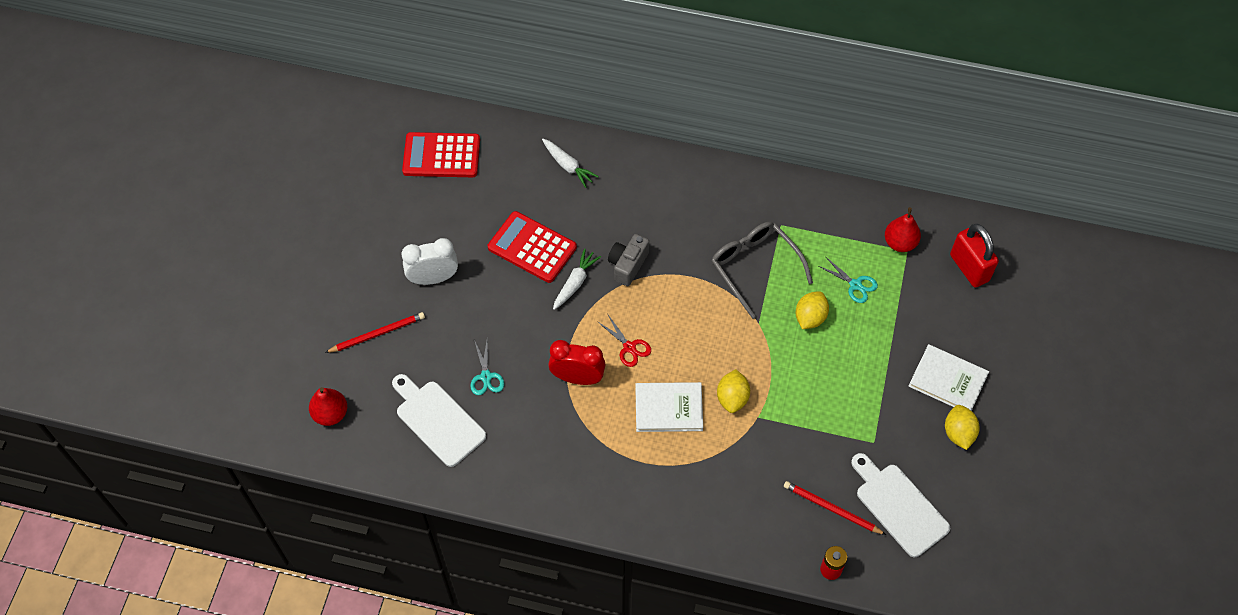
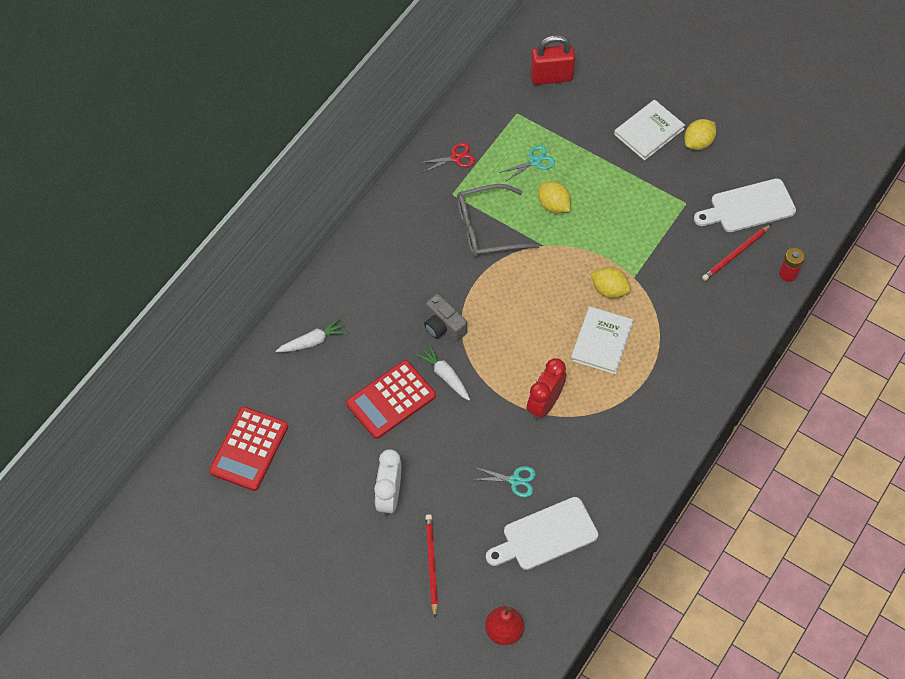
camera: 70 degrees left, 0 degrees up
(629, 347) = (529, 352): red scissors -> red scissors (456, 158)
(900, 243) = (507, 115): red pear -> none
(958, 433) = (698, 143): yellow lemon -> yellow lemon turned 60 degrees counterclockwise

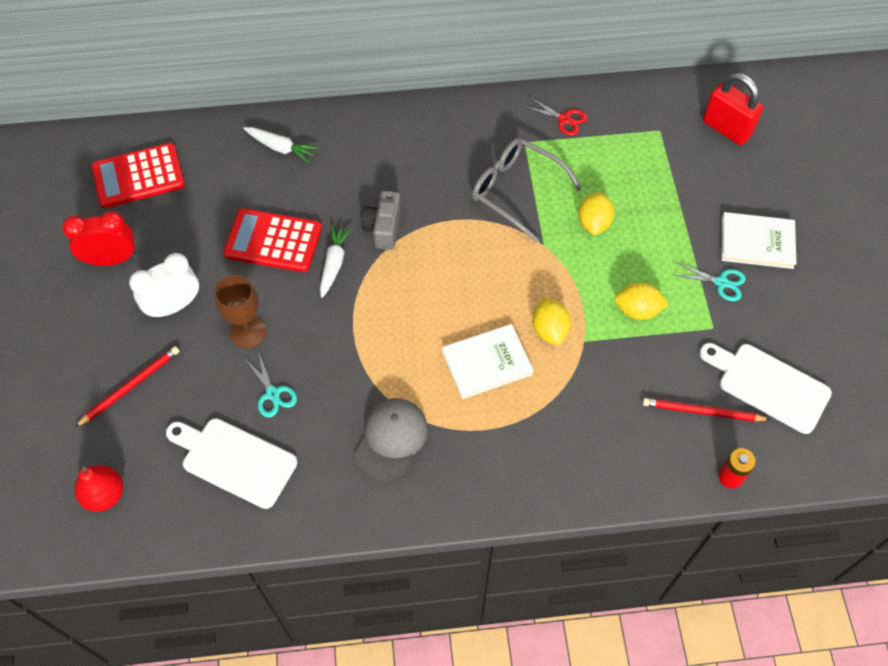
camera: 50 degrees right, 0 degrees up
(452, 464) = (248, 332): none -> brown goblet
(535, 161) = (624, 178): turquoise scissors -> turquoise scissors (721, 283)
(544, 404) = (375, 362): red clock -> red clock (112, 259)
(609, 434) = (391, 439): none -> grey cap
(698, 143) = (792, 291): yellow lemon -> yellow lemon (637, 310)

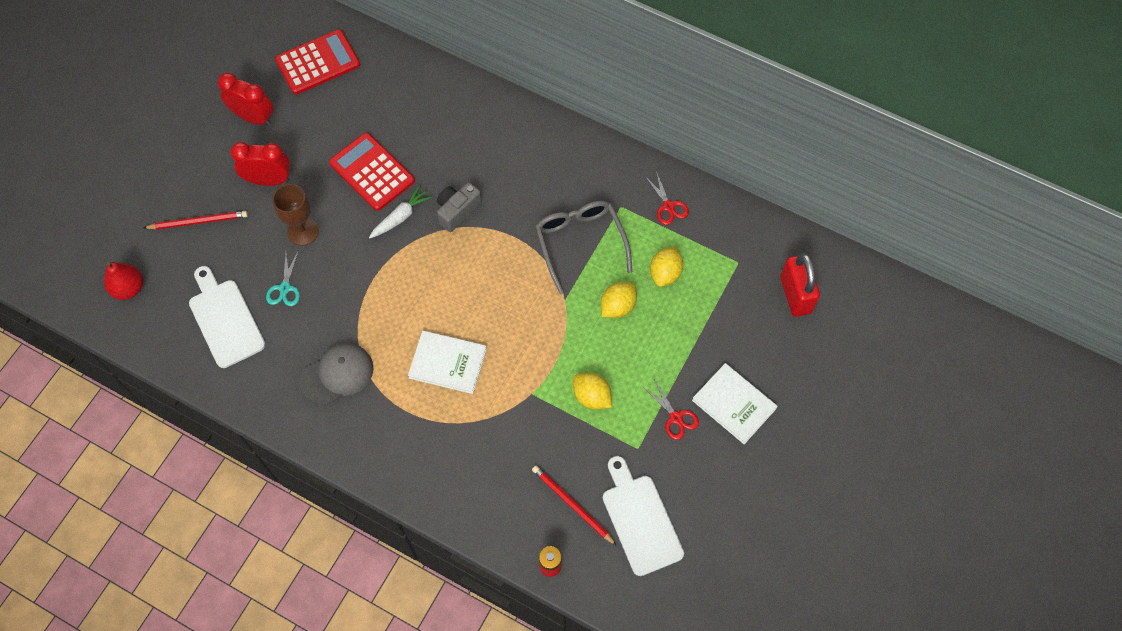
camera: 35 degrees right, 5 degrees up
(138, 176) = (318, 62): red calculator -> red calculator turned 135 degrees clockwise
(174, 306) = (269, 180): white clock -> red clock
(281, 148) = (434, 100): white carrot -> none
(549, 330) = (513, 368): yellow lemon -> yellow lemon (665, 273)
(721, 283) = (676, 418): turquoise scissors -> red scissors

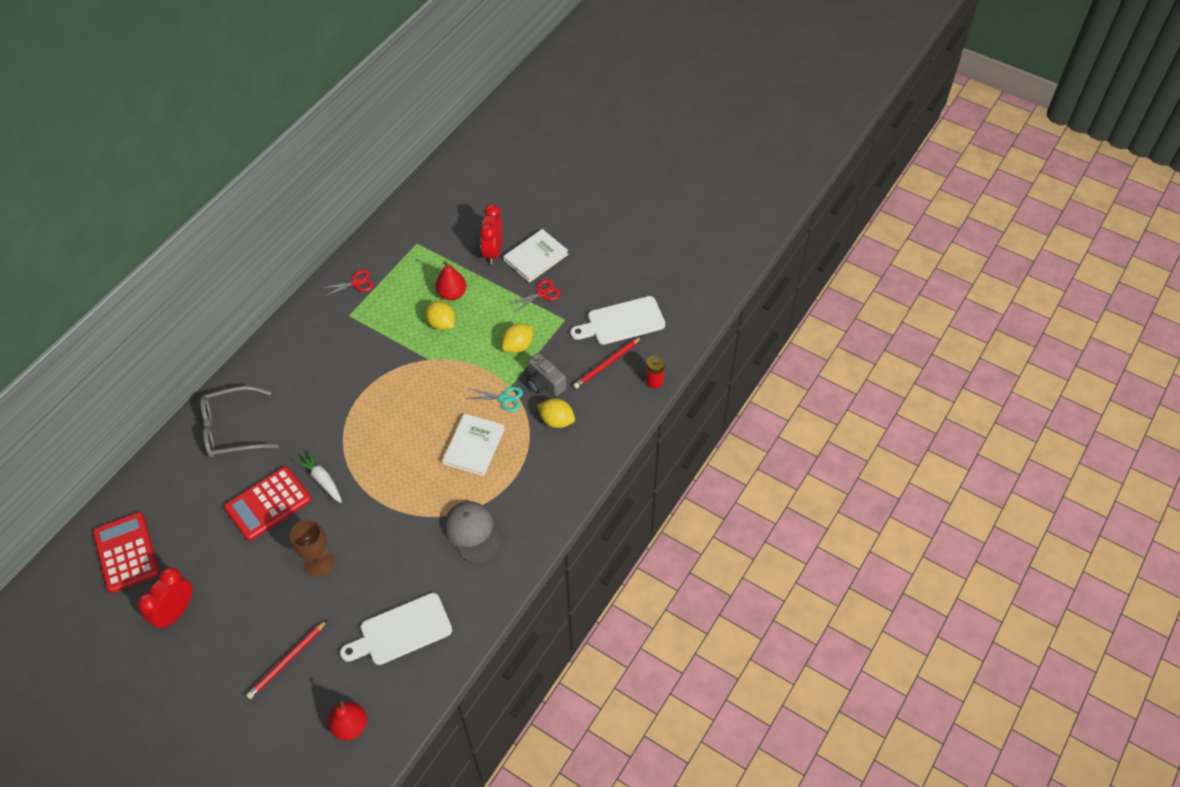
camera: 85 degrees left, 10 degrees down
(198, 221) = (287, 661): red pencil -> red pencil turned 135 degrees counterclockwise
(269, 180) = (254, 595): red clock -> red clock (493, 252)
(285, 288) = (377, 578): turquoise scissors -> turquoise scissors (504, 398)
(457, 211) = (326, 434): grey camera -> grey camera (544, 383)
(580, 244) = (378, 345): grey glasses -> grey glasses (232, 429)
(664, 312) = (452, 294): none -> red pear
(665, 273) = (417, 290): yellow lemon -> yellow lemon (556, 420)
(795, 295) = (451, 212): red padlock -> none

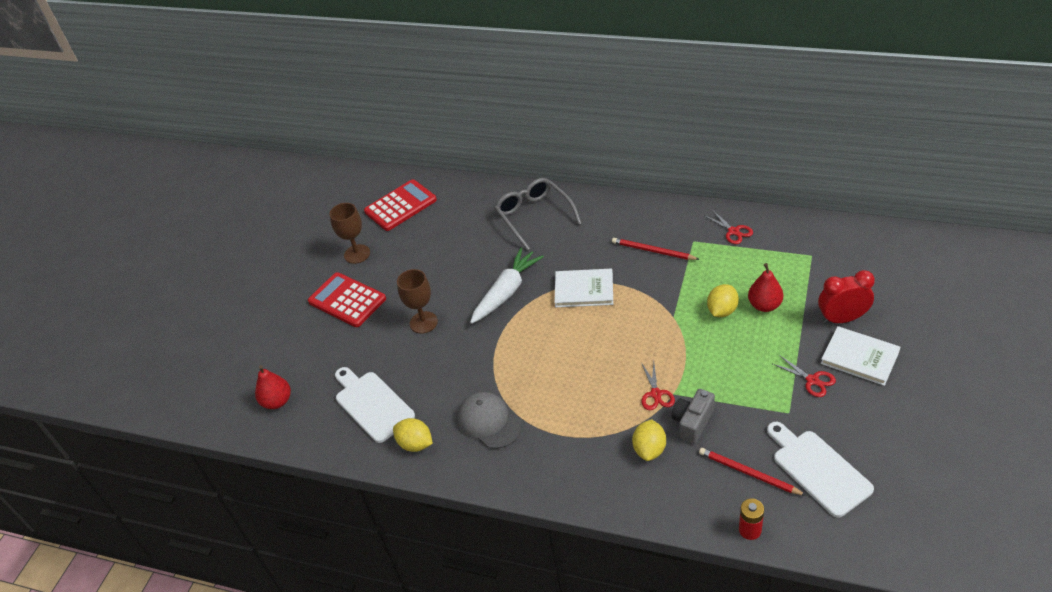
camera: 80 degrees right, 10 degrees down
(176, 612) = (357, 254): red clock -> brown goblet
(268, 504) = (470, 267): red calculator -> red calculator (347, 300)
(287, 661) = (328, 337): red pencil -> red pencil (653, 251)
(322, 480) = (506, 292): white carrot -> white carrot, size x1.60
(472, 532) = (489, 422): grey cap -> grey cap turned 90 degrees counterclockwise
(474, 446) = (587, 388): white book -> white book (584, 290)
(504, 398) = (656, 394): turquoise scissors -> red scissors
(518, 346) = (729, 383): yellow lemon -> yellow lemon (415, 444)

